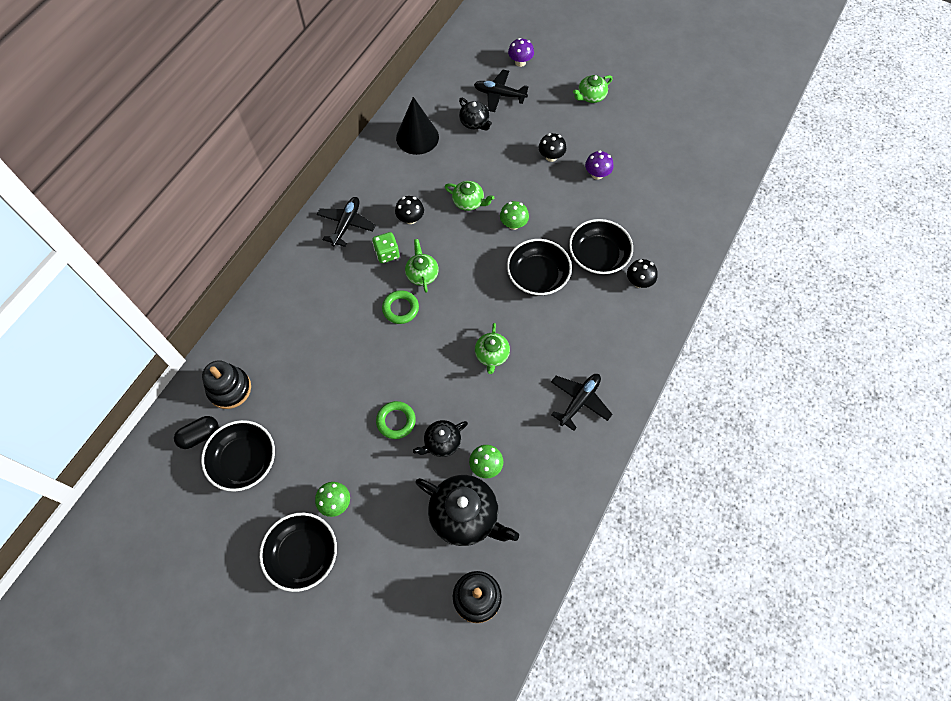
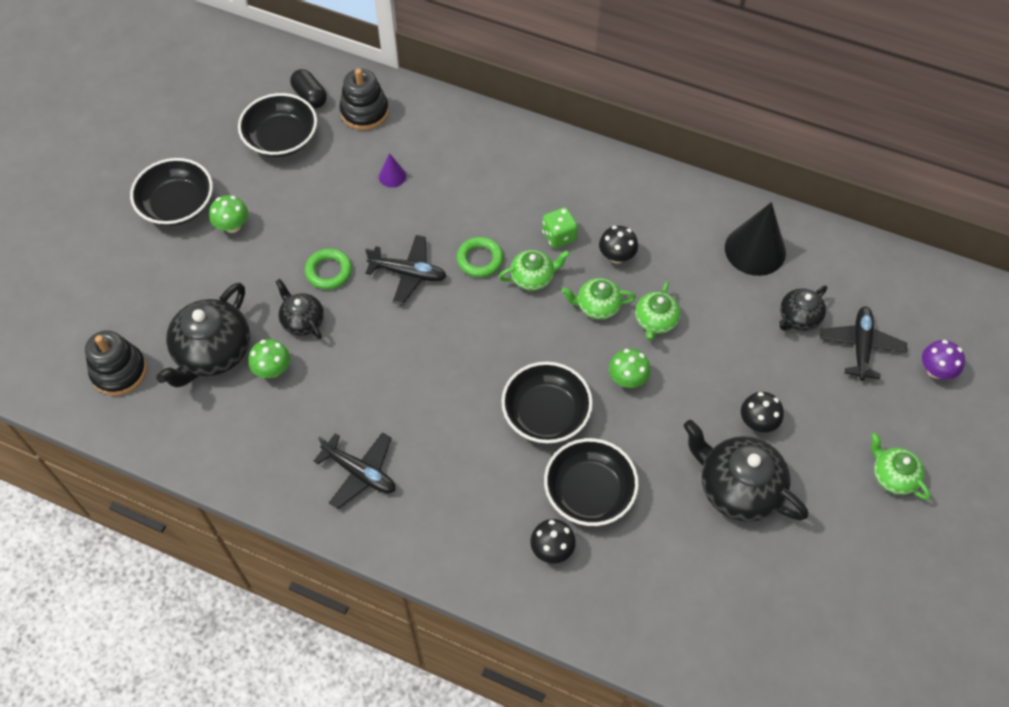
camera: 85 degrees right, 5 degrees down
(306, 369) = (392, 176): none -> purple cone
(346, 224) = (597, 188): black plane -> black plane (408, 273)
(492, 355) = (421, 366): green teapot -> green teapot (597, 306)
(597, 174) = (737, 488): purple mushroom -> black teapot

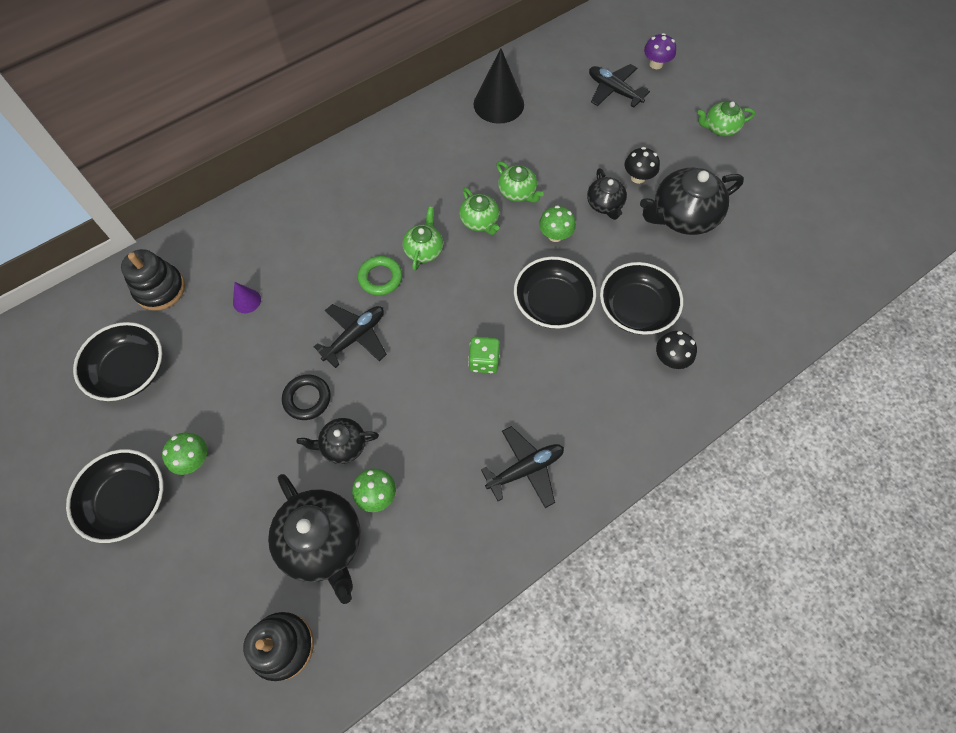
camera: 60 degrees left, 5 degrees up
(310, 96) = (104, 324): black capsule -> none
(329, 271) = (307, 399): green ring -> black ring
(559, 236) = (398, 213): green dice -> green dice (484, 361)
(597, 306) = (480, 221): green teapot -> green teapot turned 60 degrees counterclockwise
(616, 256) = (444, 186): black mushroom -> none
(798, 318) = (570, 110): black teapot -> black teapot (605, 205)

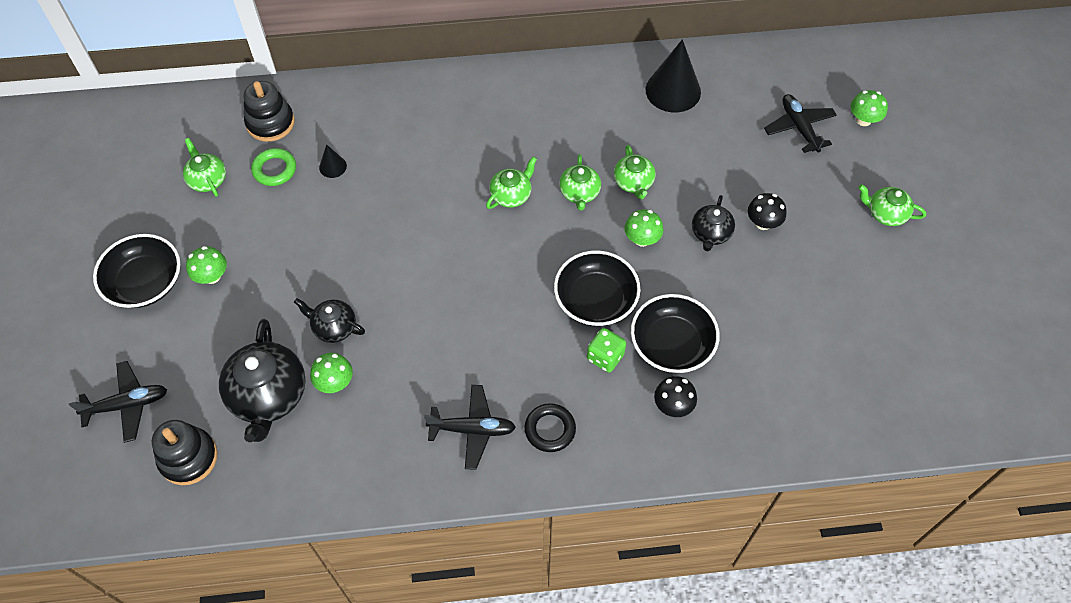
camera: 30 degrees right, 5 degrees down
(130, 371) = (207, 179): black bowl -> green teapot
(246, 301) = (332, 166): purple cone -> black cone
(307, 399) = (330, 274): black ring -> black ring (550, 429)
(355, 337) = (402, 242): black plane -> black plane (127, 405)
(380, 278) = (457, 201): green ring -> green ring (274, 169)
(484, 361) = (499, 319): green dice -> green dice (605, 357)
(656, 64) = (863, 120): purple mushroom -> green mushroom
(682, 216) = (781, 281): black teapot -> none

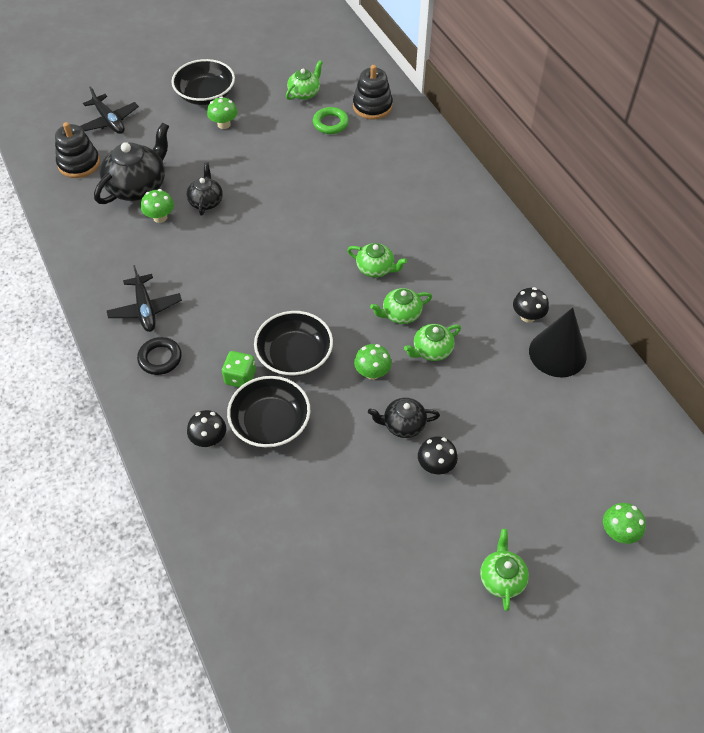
camera: 70 degrees right, 5 degrees down
(268, 396) = (138, 186): black teapot -> black teapot turned 150 degrees clockwise
(332, 166) = (349, 153): black cone -> none
(623, 96) = (528, 316): none -> black mushroom
(799, 128) = (572, 472): black plane -> none

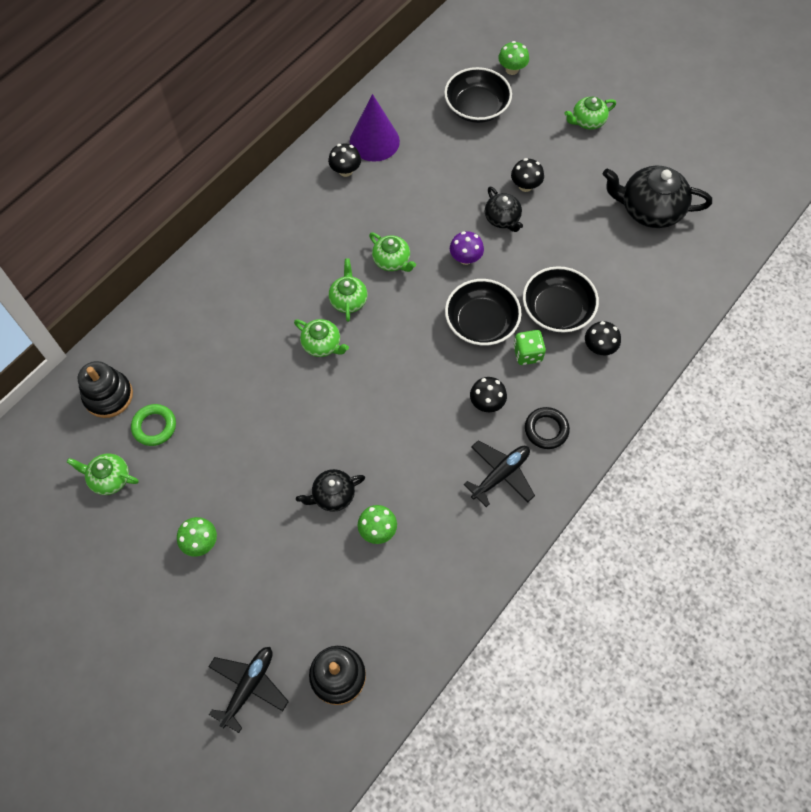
camera: 115 degrees left, 10 degrees up
(138, 186) = (343, 582): black teapot -> black teapot (649, 210)
(205, 95) = (154, 593): black bowl -> black bowl (476, 107)
(214, 326) = (486, 403): none -> black mushroom
(372, 373) = (465, 258): green mushroom -> purple mushroom
(431, 350) = (419, 225): green teapot -> green teapot (322, 344)
(557, 353) = (374, 141): black cone -> purple cone

